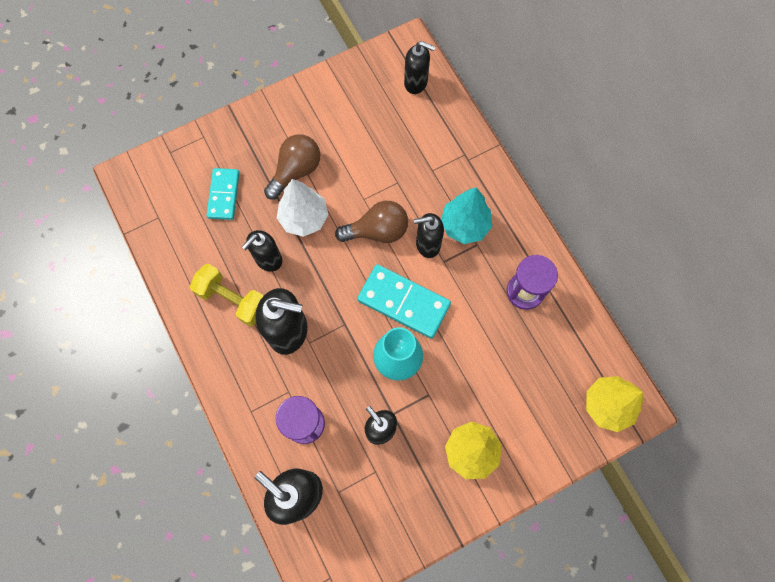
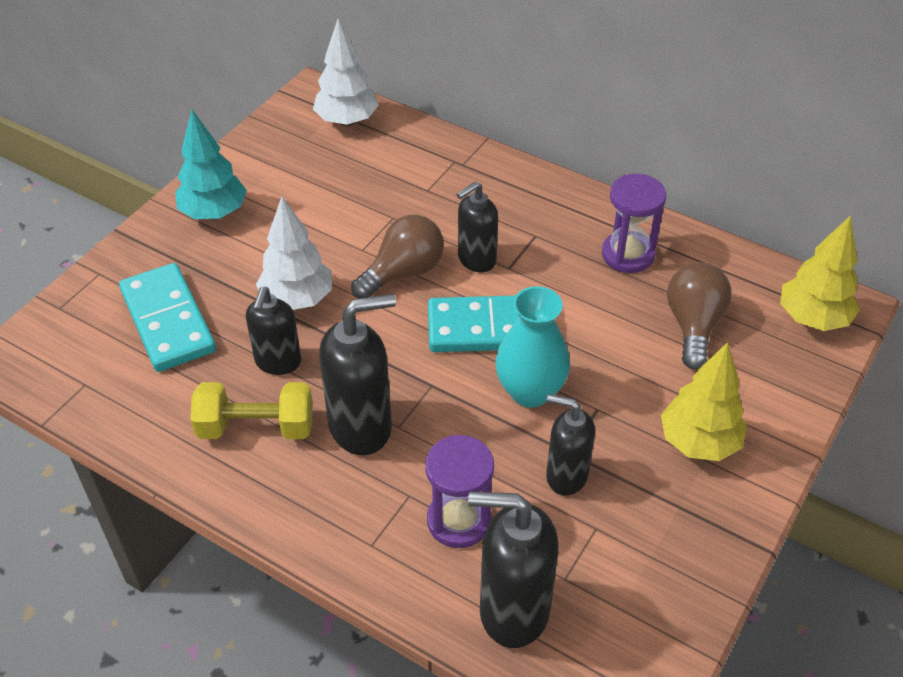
camera: 30 degrees left, 25 degrees down
(224, 195) = (168, 321): turquoise domino -> turquoise domino, size x1.54
(296, 171) = (253, 257): brown light bulb -> brown light bulb (693, 325)
(416, 83) = (347, 121): black soap dispenser -> white tree
(464, 225) = (507, 224): turquoise tree -> turquoise tree (214, 213)

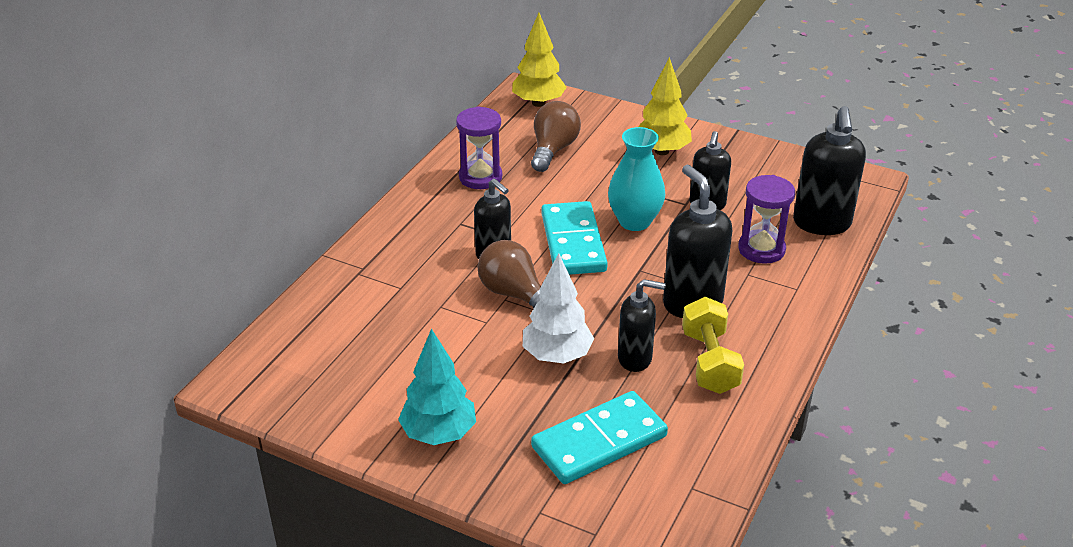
camera: 95 degrees left, 10 degrees down
(347, 121) = (287, 351): white tree -> none
(693, 325) = (553, 150): brown light bulb -> brown light bulb turned 105 degrees clockwise

